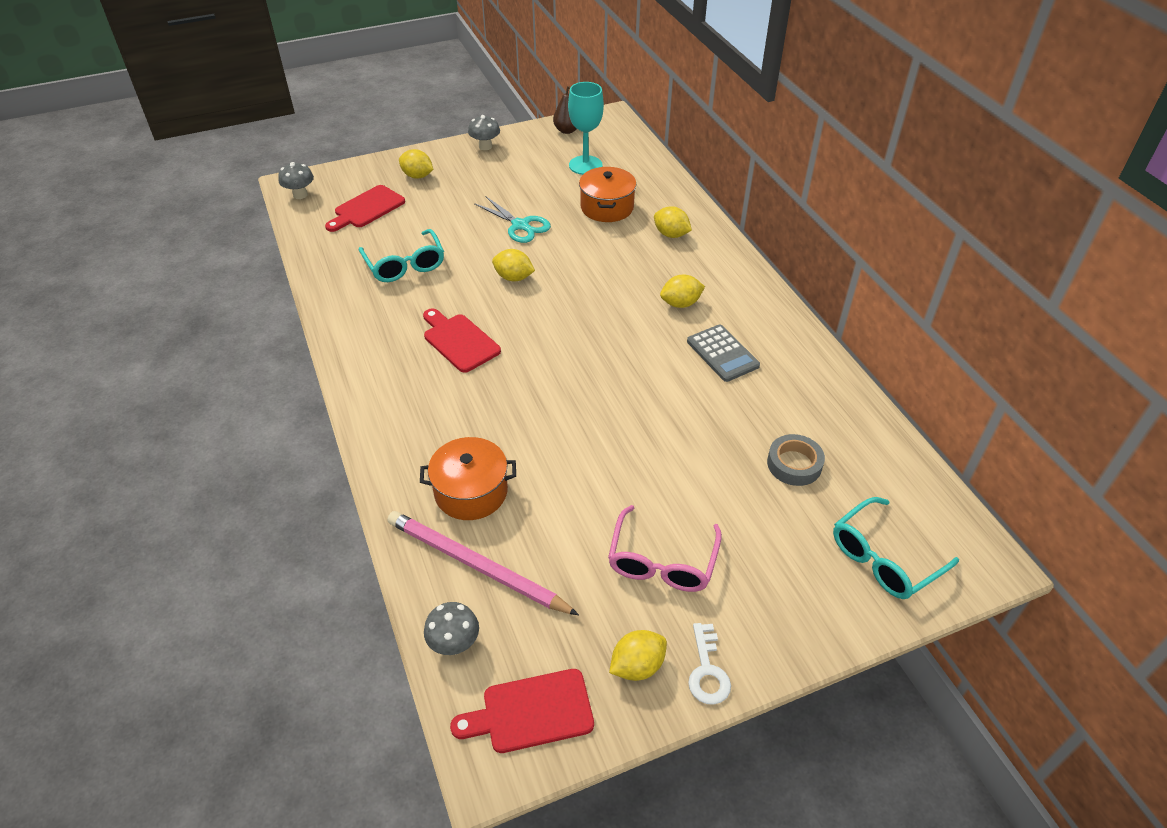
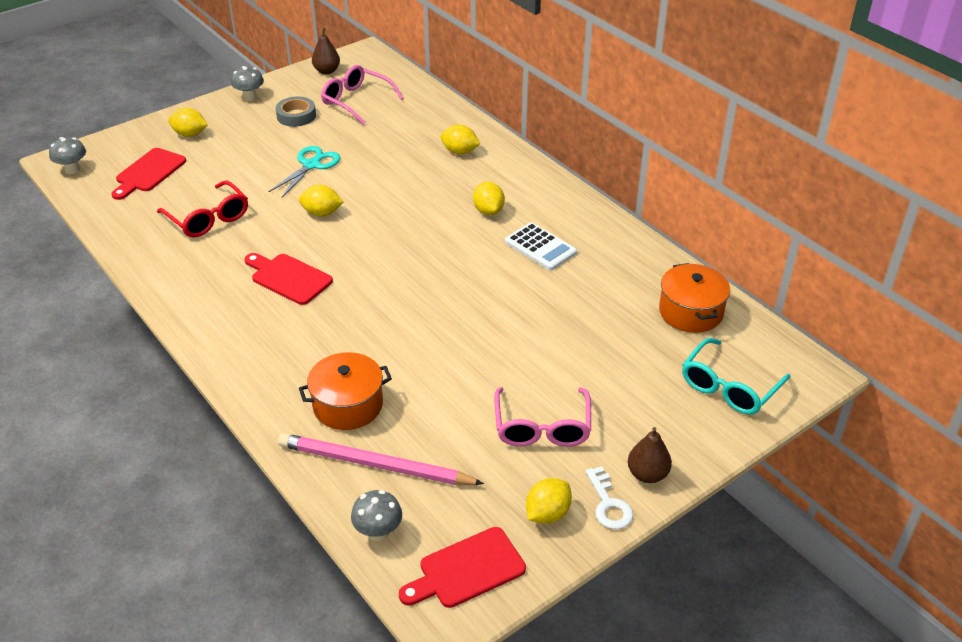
camera: 15 degrees left, 5 degrees down
(405, 265) = (208, 218): turquoise glasses -> red glasses
(520, 225) = (311, 165): turquoise scissors -> turquoise scissors turned 90 degrees counterclockwise
(585, 165) = (356, 101): turquoise goblet -> pink glasses
(607, 207) = (390, 136): orange pot -> orange pot (691, 312)
(680, 303) = (488, 211): yellow lemon -> yellow lemon turned 75 degrees counterclockwise
(722, 354) = (540, 247): grey calculator -> white calculator
(761, 644) = (647, 474): none -> brown pear
(794, 464) = (632, 327): grey tape -> grey tape (296, 116)

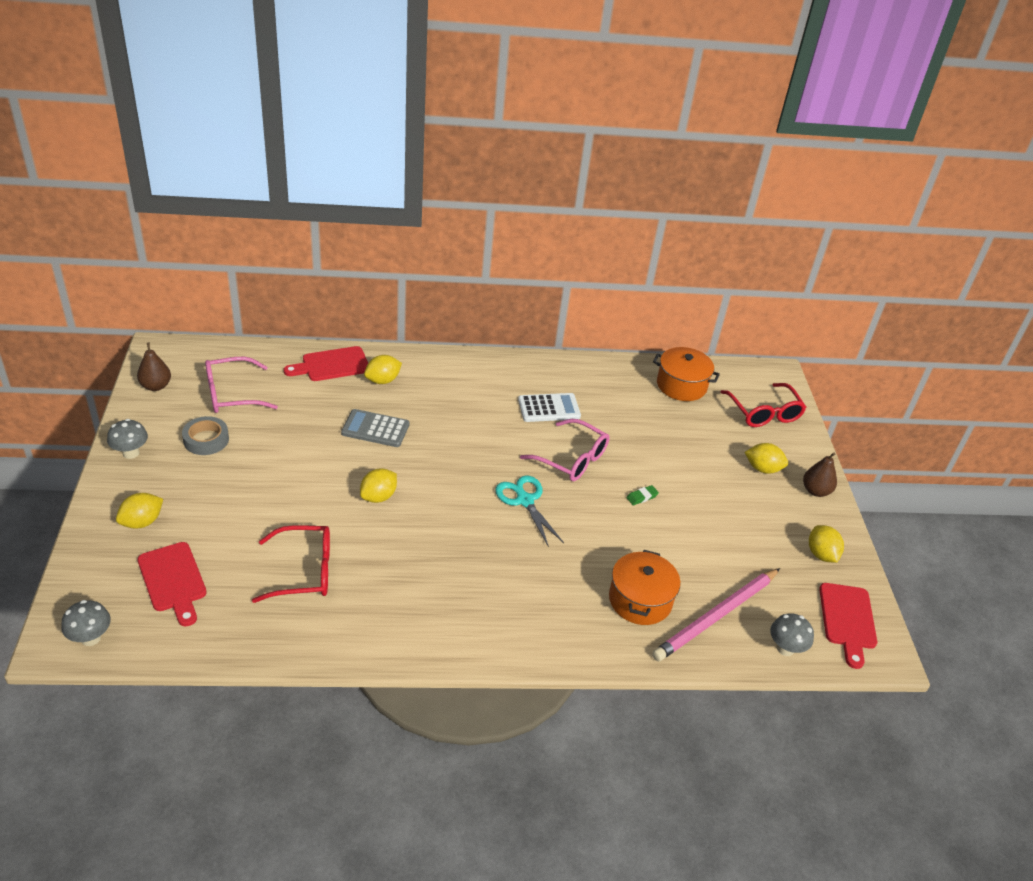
camera: 60 degrees left, 0 degrees up
(288, 278) = (449, 559): red cutting board -> red cutting board (331, 365)
(311, 165) = (298, 468): turquoise scissors -> turquoise scissors (525, 500)
(397, 175) = (375, 429): none -> grey calculator
(487, 352) = (642, 497): none -> green eraser
(488, 211) = (478, 408): yellow lemon -> yellow lemon (762, 469)
(542, 427) = (740, 513): pink glasses -> pink glasses (572, 459)
(609, 504) = (830, 522): white key -> none
(729, 387) = (764, 413): turquoise glasses -> red glasses

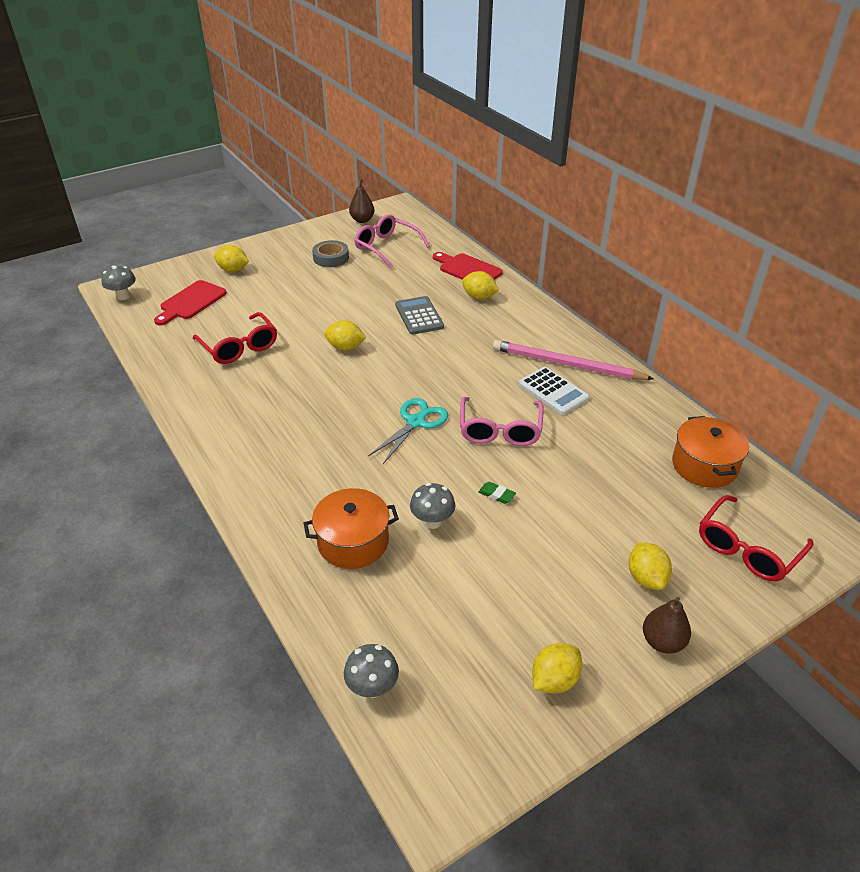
camera: 65 degrees right, 0 degrees up
(131, 453) = (291, 239): grey mushroom -> grey mushroom (432, 521)
(716, 617) = (375, 609): pink pencil -> pink pencil (566, 364)
(847, 620) = (464, 741): red cutting board -> none

